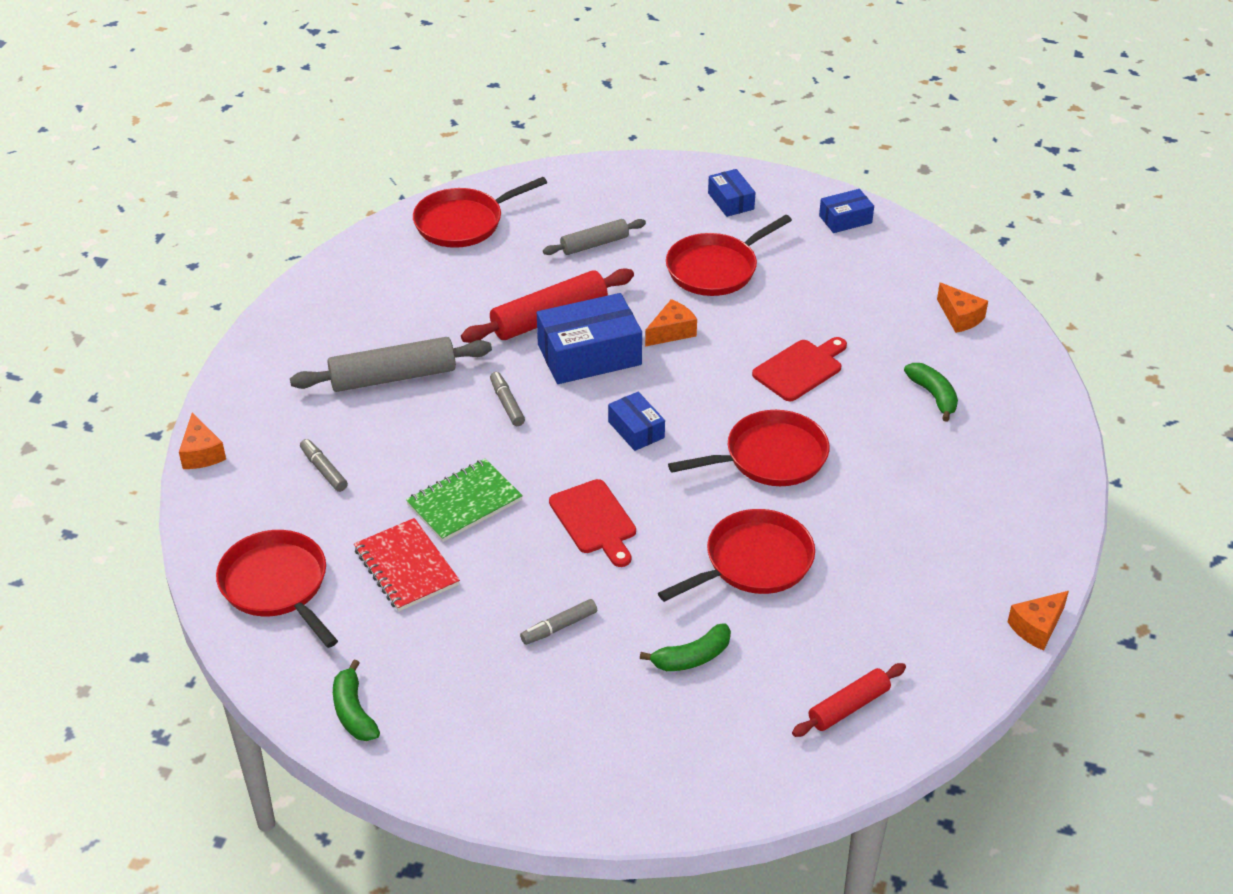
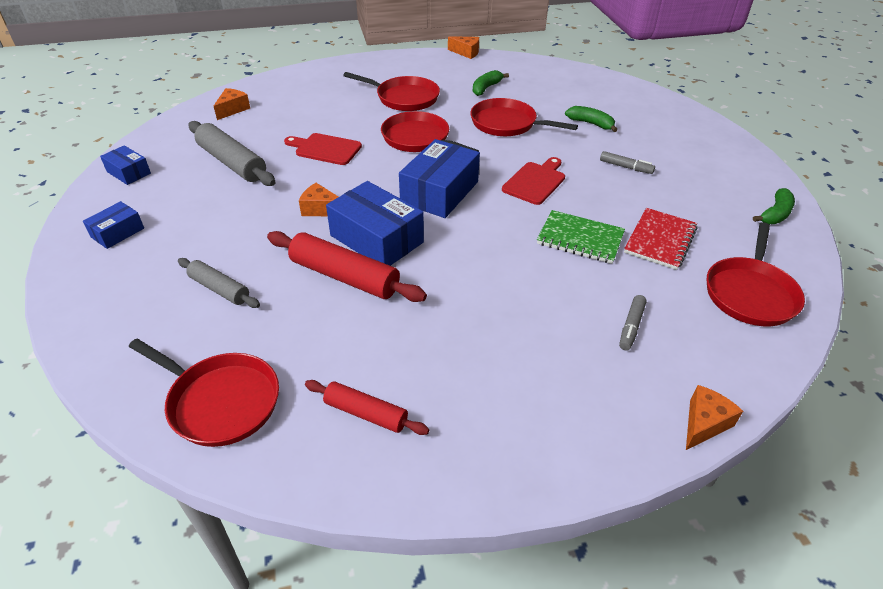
camera: 120 degrees left, 0 degrees up
(393, 376) = (492, 339): grey rolling pin -> grey rolling pin (232, 163)
(507, 404) = (466, 259): grey marker -> none
(636, 430) = (439, 192): blue box -> blue box, size x1.86
(715, 269) = (226, 212): red pan -> red pan (404, 98)
(848, 707) = (565, 81): red rolling pin -> red rolling pin (366, 413)
(933, 395) = (318, 103): green banana -> green banana (486, 88)

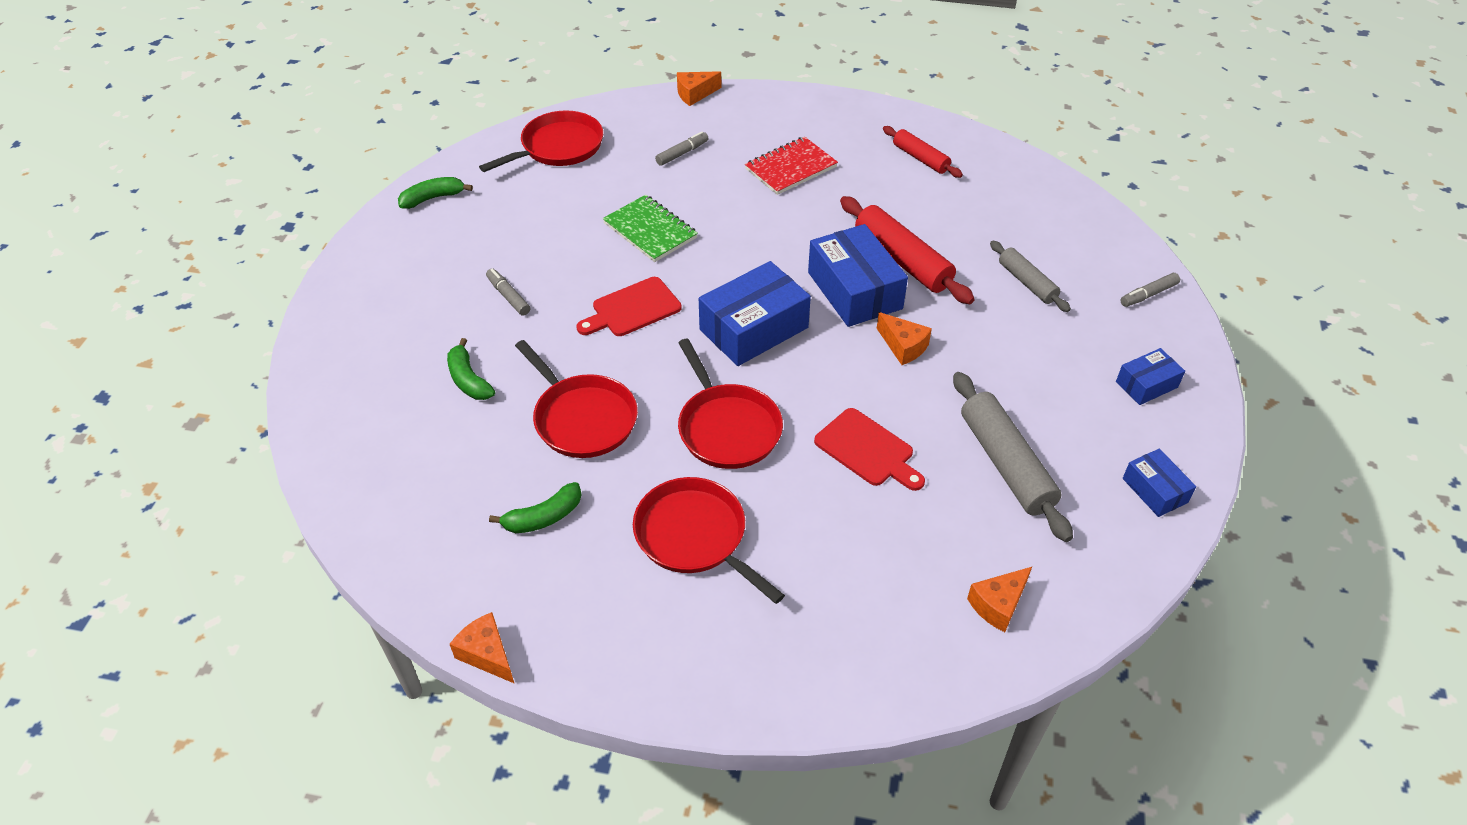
camera: 155 degrees left, 5 degrees up
(94, 311) = (1148, 295): none -> grey marker
(221, 401) = (1027, 193): red pan -> none
(660, 240) = (576, 207): red notebook -> red notebook (790, 168)

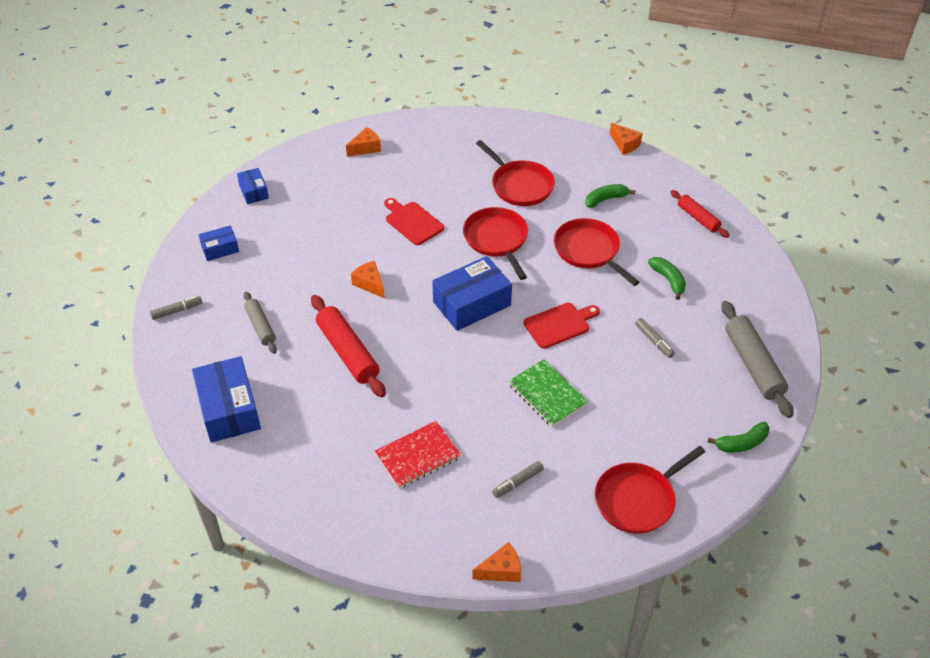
camera: 175 degrees left, 0 degrees up
(854, 290) = (392, 328): blue box -> blue box (229, 409)
(920, 158) = (295, 459): red rolling pin -> red rolling pin (698, 218)
(1006, 463) = (332, 210): grey rolling pin -> grey rolling pin (753, 365)

